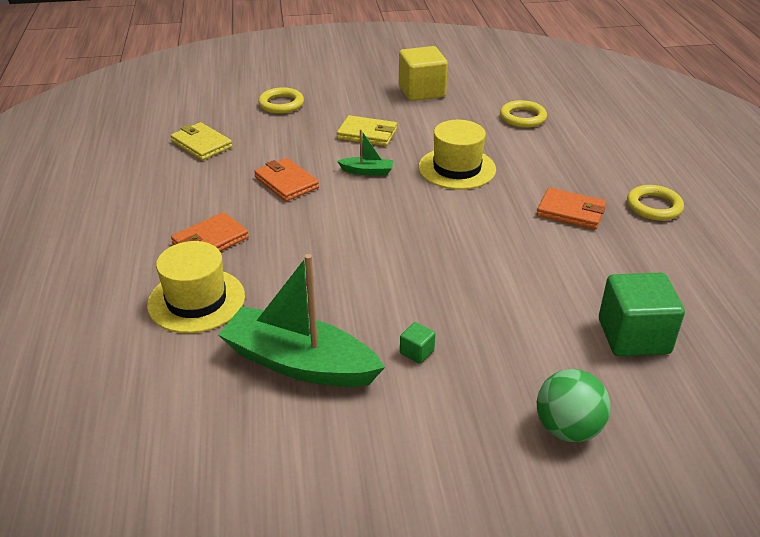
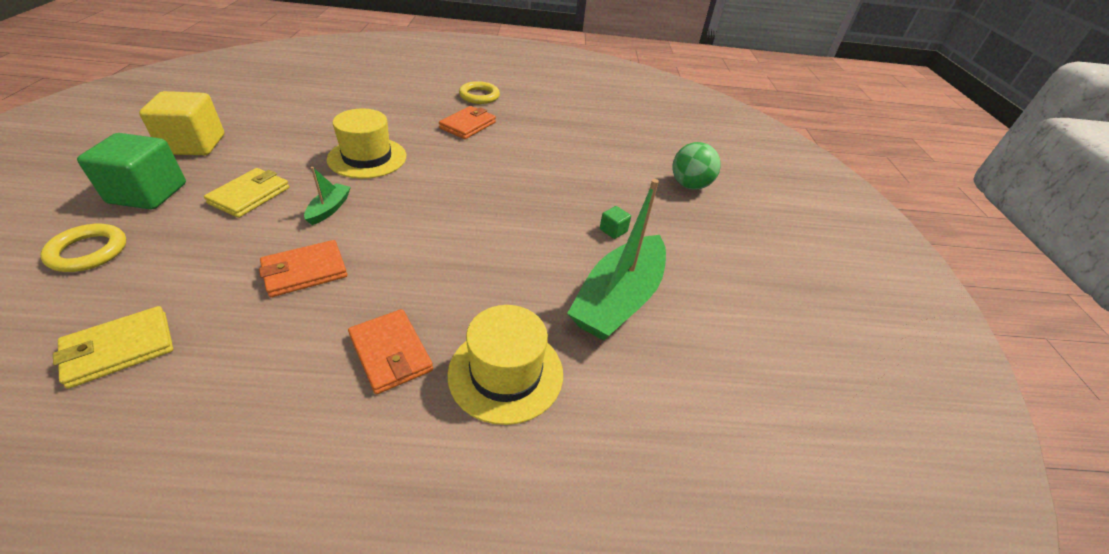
camera: 85 degrees left, 5 degrees up
(522, 117) = (310, 108): yellow ring -> none
(633, 336) = (610, 141): green cube -> green cube (148, 193)

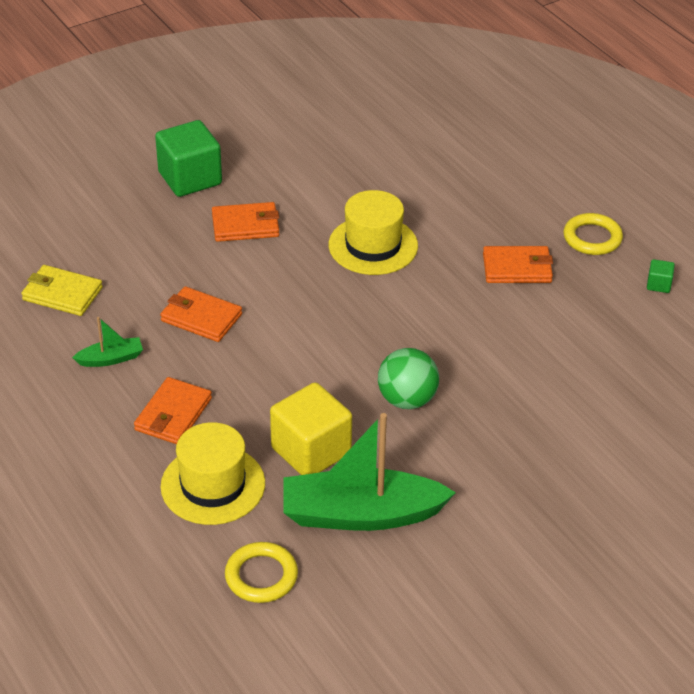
camera: 60 degrees right, 0 degrees up
(88, 251) = (113, 208): yellow ring -> yellow ring (261, 576)
(194, 144) = (268, 145): yellow cube -> yellow cube (311, 451)
(250, 195) = (245, 225): yellow wallet -> orange wallet
(329, 209) = (279, 277): green boat -> green boat (111, 359)
(613, 230) = (459, 468): green cube -> green cube (658, 284)
(689, 185) = (625, 495): green ball -> green ball (407, 400)

